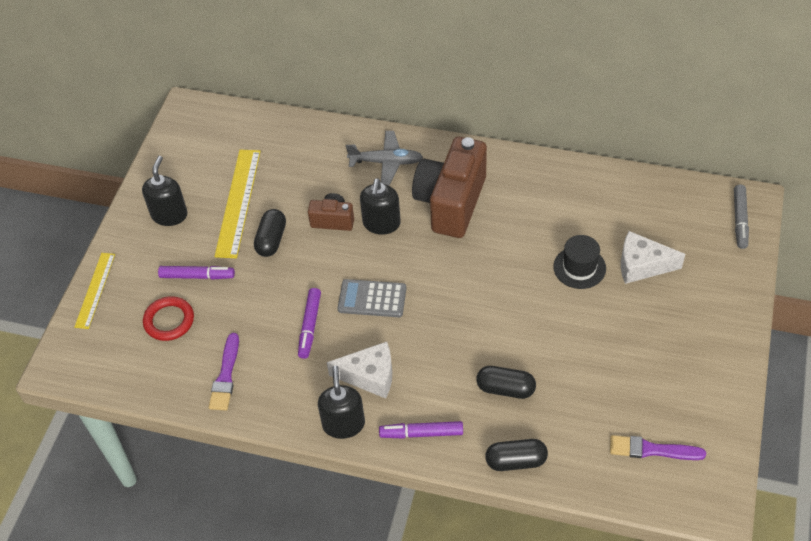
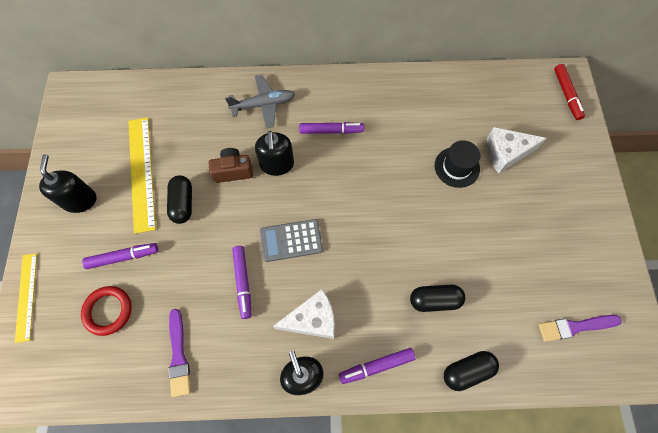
camera: 20 degrees left, 15 degrees up
(451, 202) = (331, 131): brown camera -> purple marker
(740, 220) = (566, 94): grey marker -> red marker

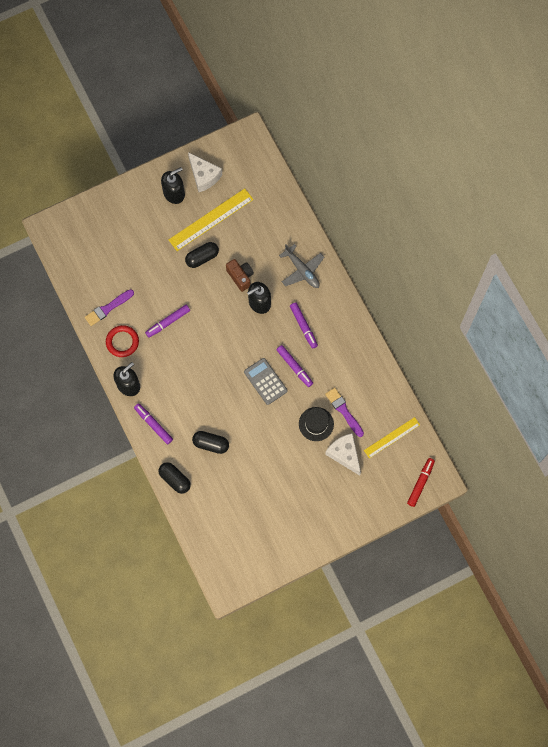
camera: 65 degrees right, 5 degrees up
(26, 296) = (101, 202): yellow ruler -> yellow ruler (391, 437)
(108, 311) = (114, 253): red ring -> red ring (122, 342)
(122, 257) = (150, 242): purple marker -> purple marker (294, 367)
(291, 240) = (209, 338): grey calculator -> grey calculator (265, 381)
(312, 319) = (164, 374): white cheese -> white cheese (204, 176)
(434, 300) = (211, 444): black capsule -> black capsule turned 45 degrees counterclockwise
(566, 94) = (420, 483): red marker -> red marker turned 150 degrees clockwise
(575, 327) = (233, 537): purple brush -> purple brush (344, 411)

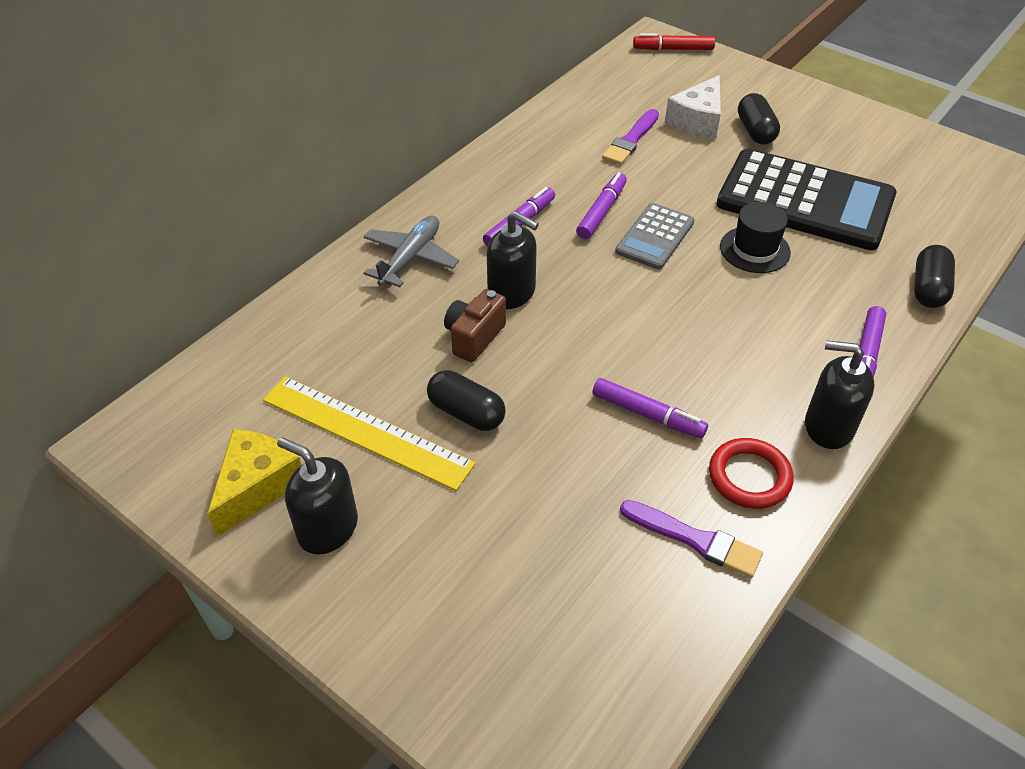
camera: 115 degrees left, 25 degrees down
(204, 176) = (257, 486): white cheese -> yellow cheese
(211, 444) = (823, 266): black capsule -> black capsule (755, 131)
(257, 466) = (805, 201): none -> black calculator
(316, 424) = (677, 161): black hat -> black hat (755, 249)
(391, 437) = (631, 87): yellow ruler -> none

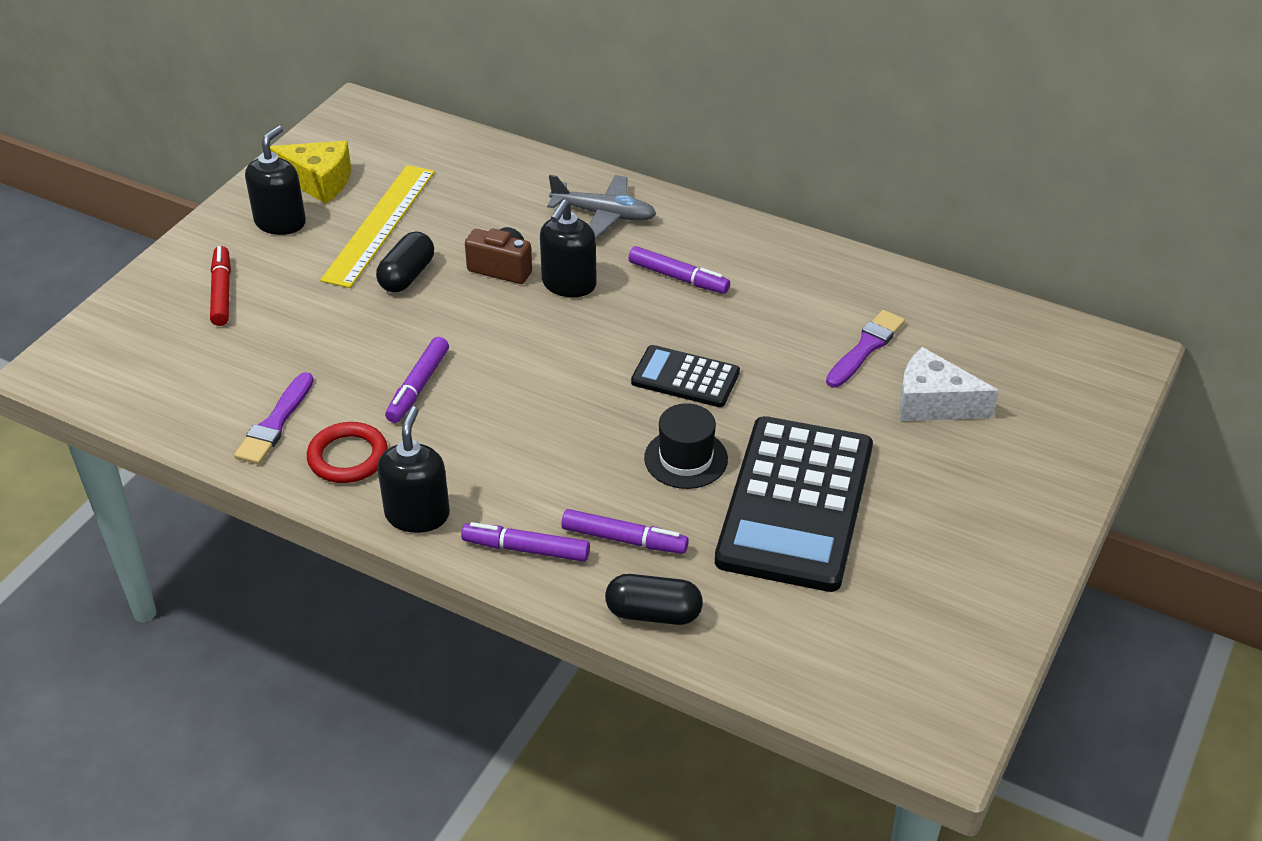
camera: 80 degrees right, 5 degrees down
(601, 212) = (717, 334): purple marker -> purple marker (623, 539)
(631, 140) = (866, 348): purple brush -> purple brush turned 105 degrees clockwise
(655, 237) = (685, 377): grey calculator -> black calculator
(673, 49) = (1103, 374): red marker -> red marker (221, 293)
(755, 131) = (933, 458): black capsule -> none

